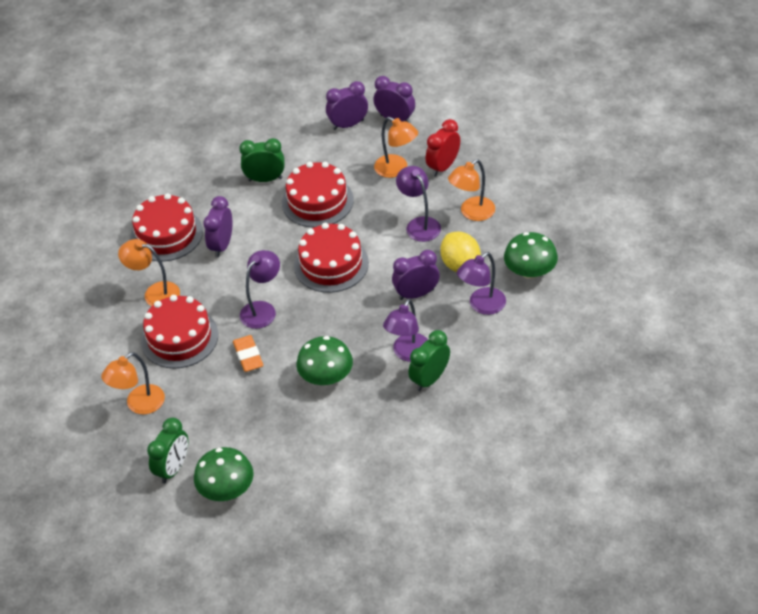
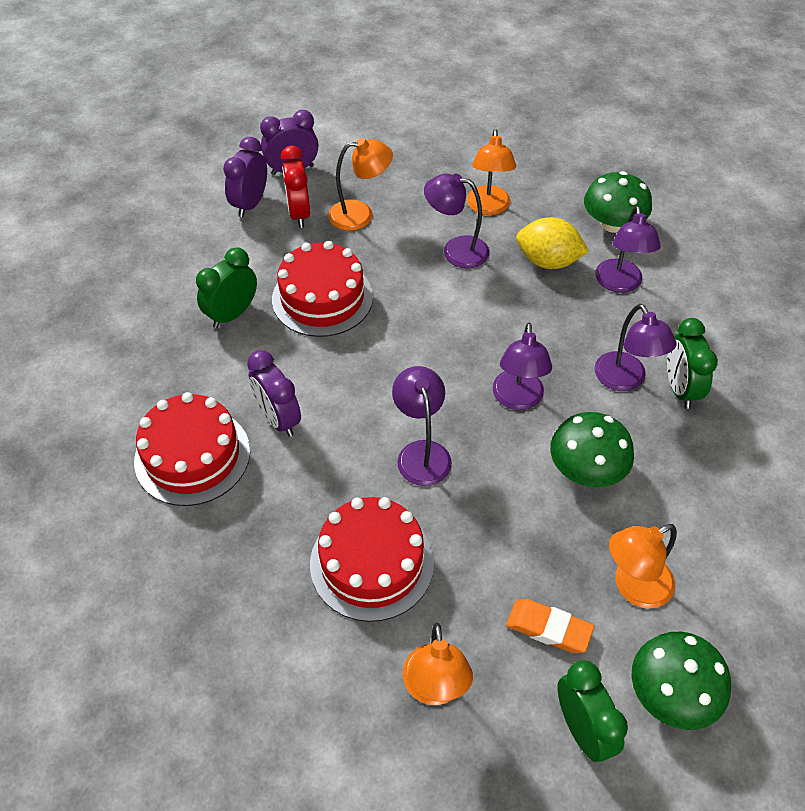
camera: 50 degrees left, 5 degrees up
(155, 293) = (270, 535): orange lamp -> orange lamp (633, 587)
(248, 356) = (478, 517): orange eraser -> orange eraser (548, 628)
(331, 264) = (426, 350): red cake -> none
(341, 321) = (517, 399): none -> purple lamp
(416, 294) = (548, 317): purple clock -> none
(443, 167) = (402, 184): red clock -> red clock (299, 213)

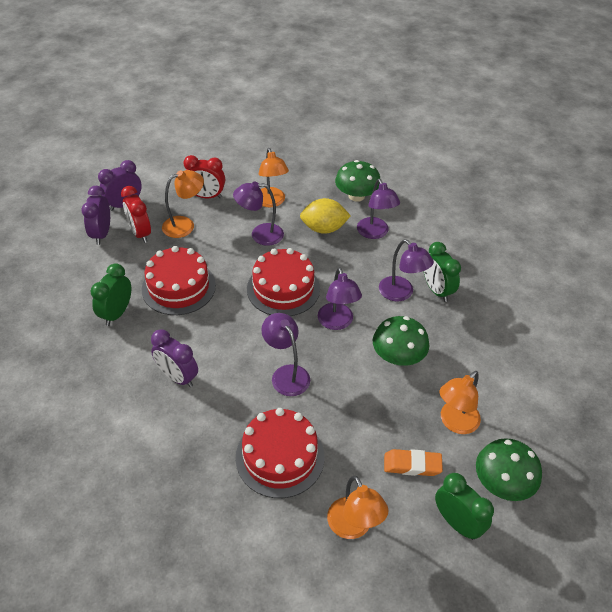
camera: 20 degrees left, 5 degrees down
(192, 456) = (123, 419): red cake -> red cake (283, 288)
(403, 181) = (206, 196): none -> red clock

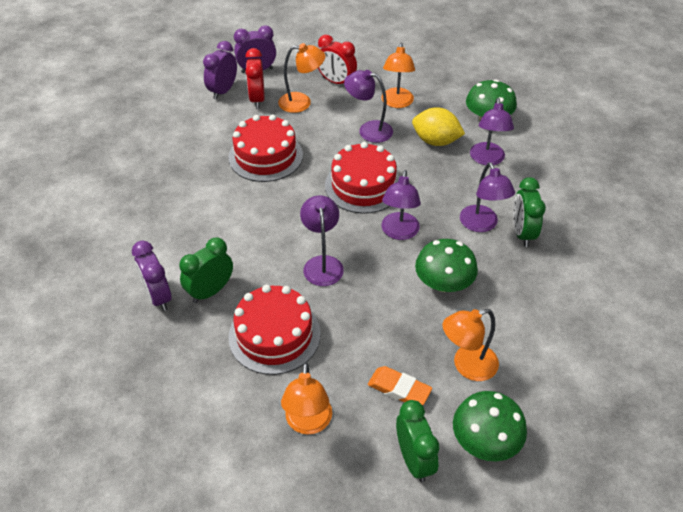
camera: 25 degrees right, 0 degrees up
(117, 313) = (198, 163): green clock -> green clock (210, 291)
(177, 377) = (221, 234): purple clock -> purple clock (158, 297)

